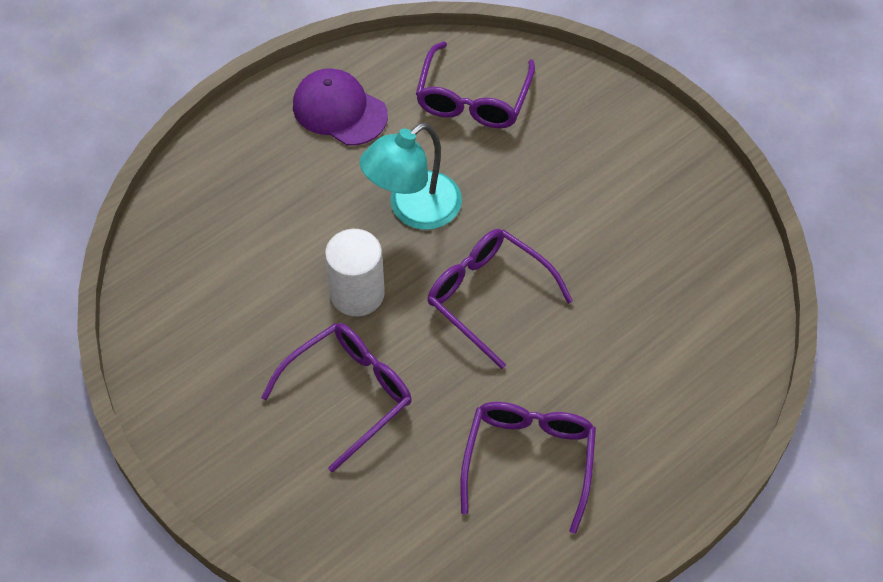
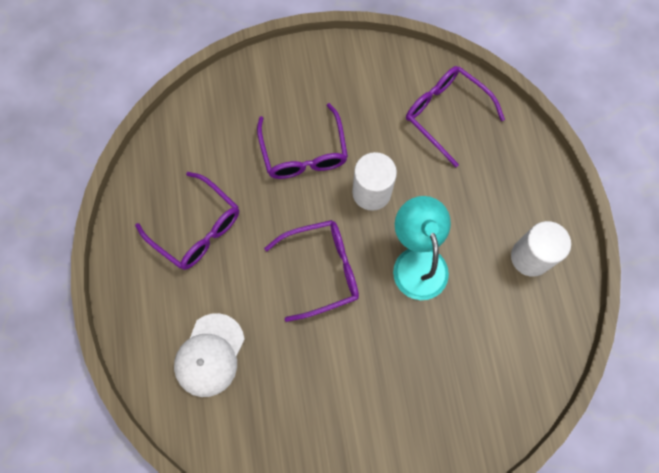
camera: 120 degrees right, 15 degrees up
(339, 110) = (530, 257): purple cap -> white cylinder
(473, 99) = (493, 356): purple glasses -> purple glasses (445, 114)
(664, 358) = (210, 355): none -> white cap

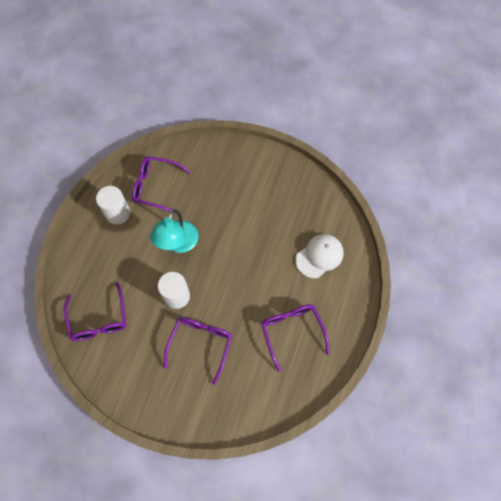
camera: 150 degrees left, 5 degrees down
(322, 270) = (233, 267): purple glasses -> purple glasses (156, 187)

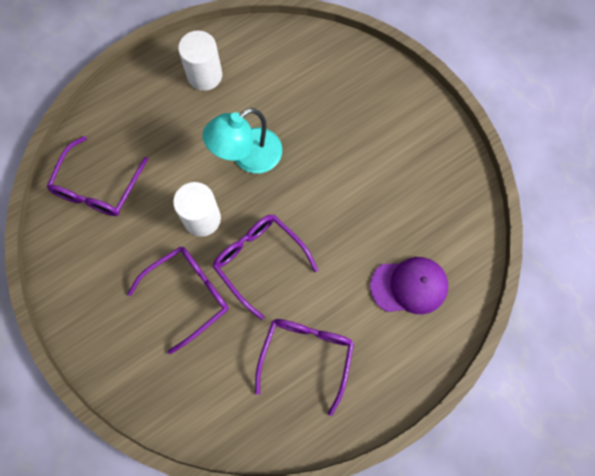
camera: 35 degrees right, 5 degrees up
(156, 187) = (271, 70): purple glasses -> purple glasses (259, 260)
(319, 256) = (409, 286): white cap -> purple cap

